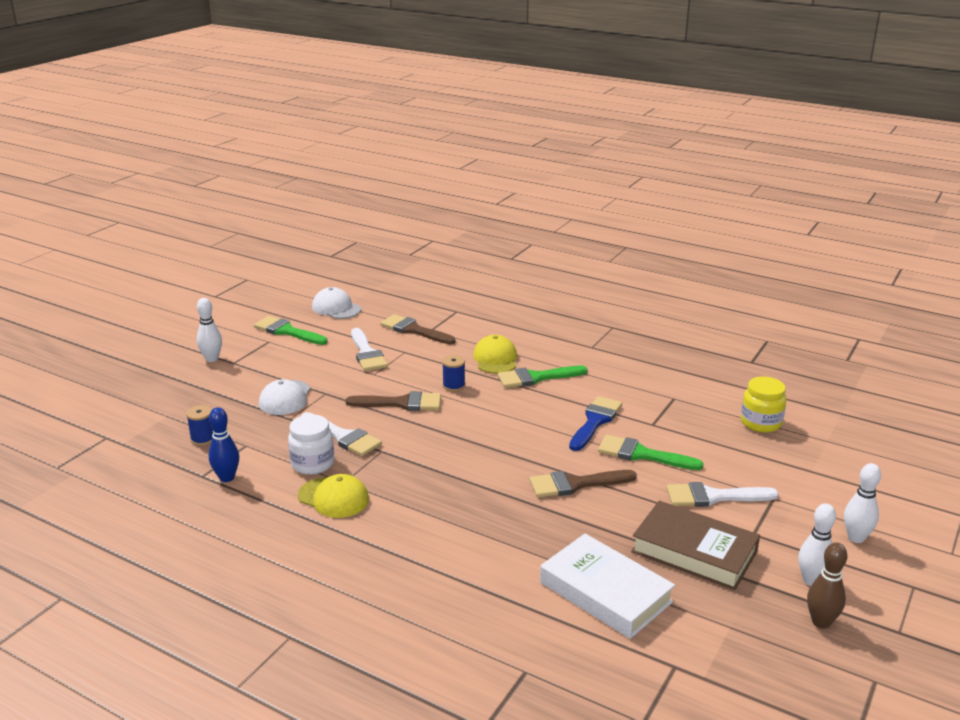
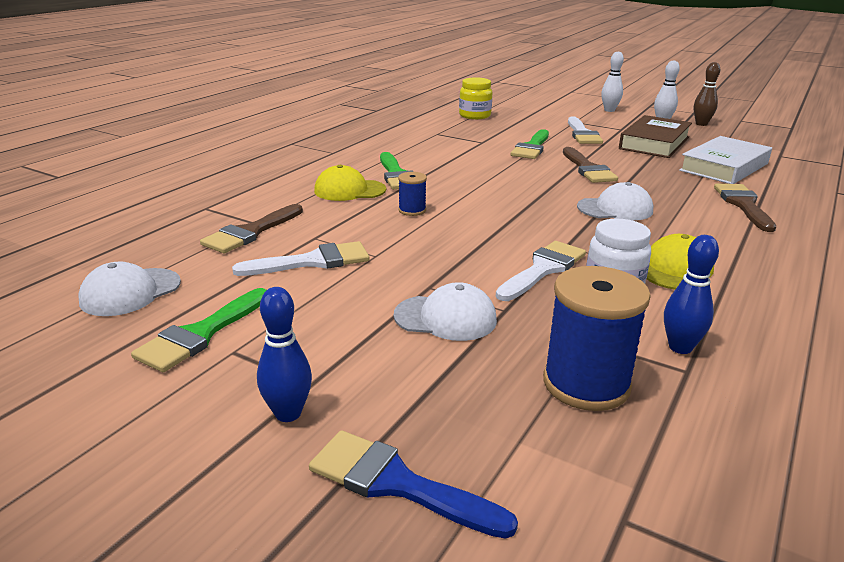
camera: 90 degrees left, 0 degrees up
(203, 439) = (586, 384): blue spool -> blue spool, size x1.98
(212, 359) = (288, 413): white bowling pin -> blue bowling pin
(401, 403) = (455, 237): brown brush -> brown brush (743, 205)
(460, 486) = (615, 209): none -> white cap
(595, 421) = (481, 158): blue brush -> blue brush (397, 483)

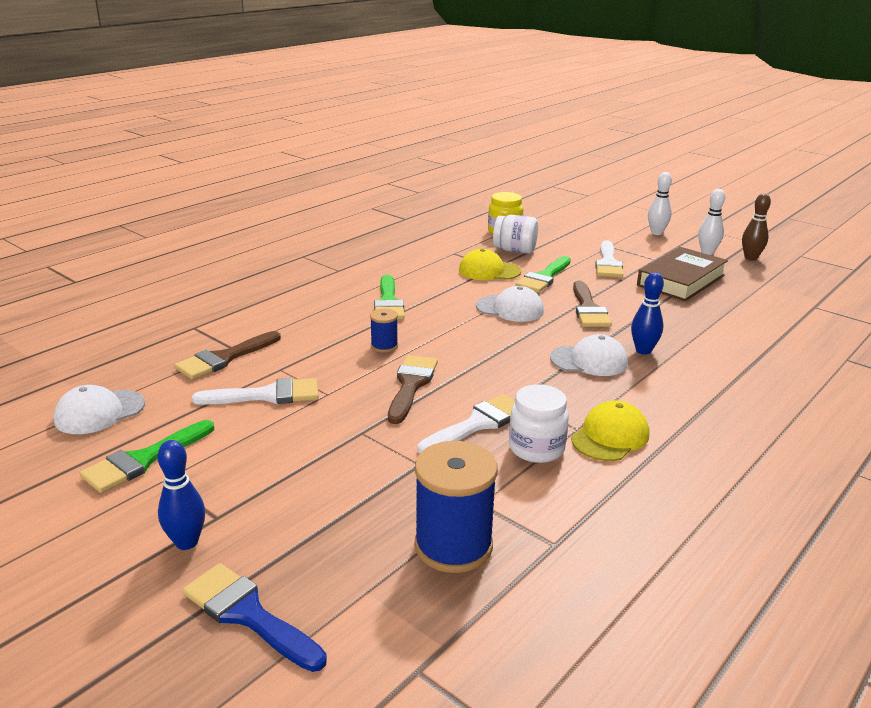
camera: 10 degrees right, 0 degrees up
(349, 190) = (334, 317): yellow cap -> yellow cap (489, 271)
(445, 318) = (360, 466): white cap -> white cap (510, 309)
(492, 129) = (515, 250): none -> white jar
(680, 347) = (562, 520): blue bowling pin -> blue bowling pin (643, 350)
(724, 167) = (739, 317): white book -> none
(743, 205) = (730, 367): brown brush -> brown brush (411, 385)

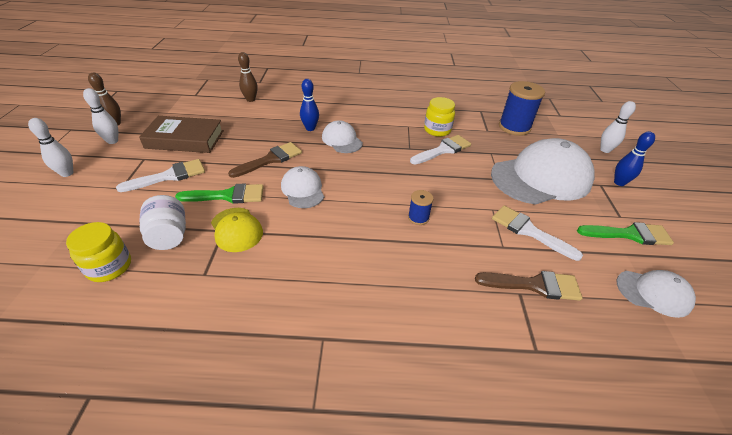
camera: 130 degrees left, 15 degrees up
(248, 614) = (605, 150): blue brush -> white bowling pin
(312, 469) = (541, 177): none -> white cap
(388, 302) = (355, 254): green brush -> none
(411, 385) = (442, 184): brown brush -> none
(477, 424) = (443, 150): white brush -> white brush turned 135 degrees clockwise
(536, 448) = (437, 130): white jar -> yellow jar
(610, 436) = (403, 117): yellow cap -> none
(774, 336) = (251, 99): none -> brown bowling pin

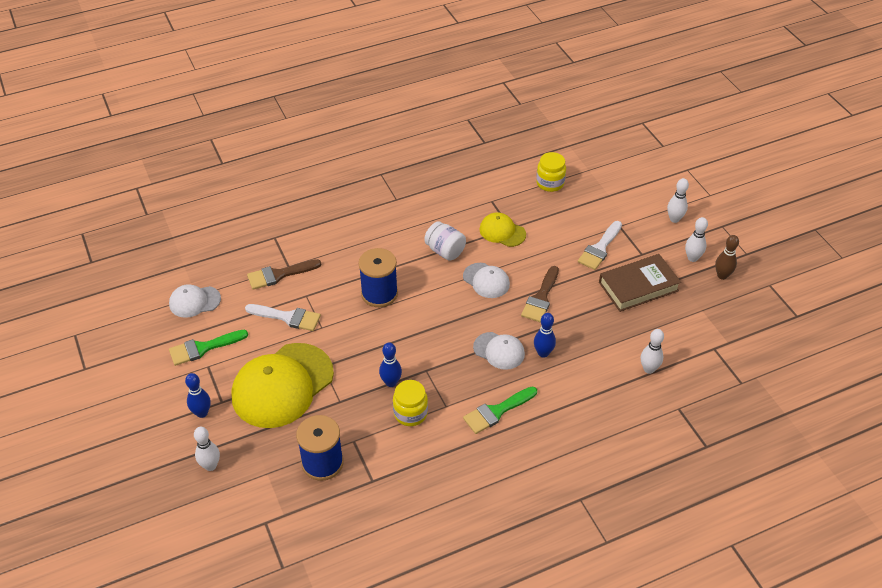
camera: 155 degrees right, 5 degrees up
(169, 236) = (540, 211): white jar -> white jar (445, 251)
(227, 196) = (537, 252): green brush -> green brush (497, 411)
(251, 99) = (649, 369): brown bowling pin -> white bowling pin
(418, 217) = (379, 294): blue spool -> blue spool, size x1.98
(443, 150) = (391, 382): white brush -> blue bowling pin
(541, 177) = (282, 385): white cap -> yellow cap

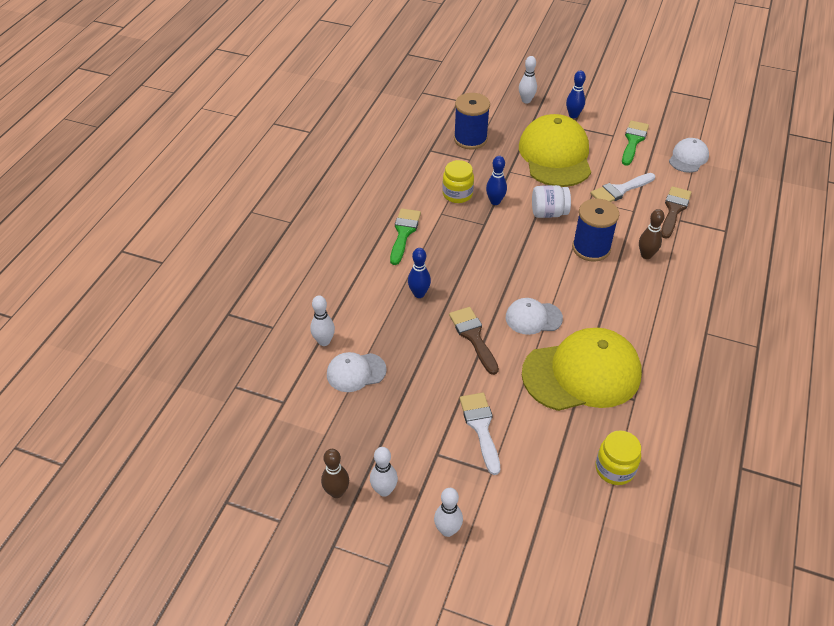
camera: 135 degrees right, 0 degrees up
(352, 262) = (646, 255): none -> brown bowling pin
(445, 251) = (598, 317): white jar -> white jar (548, 213)
(499, 351) = (452, 272): white cap -> white cap (356, 372)
(502, 232) = (582, 373): yellow cap -> yellow cap, size x2.00
(638, 286) = (405, 413): brown book -> none

